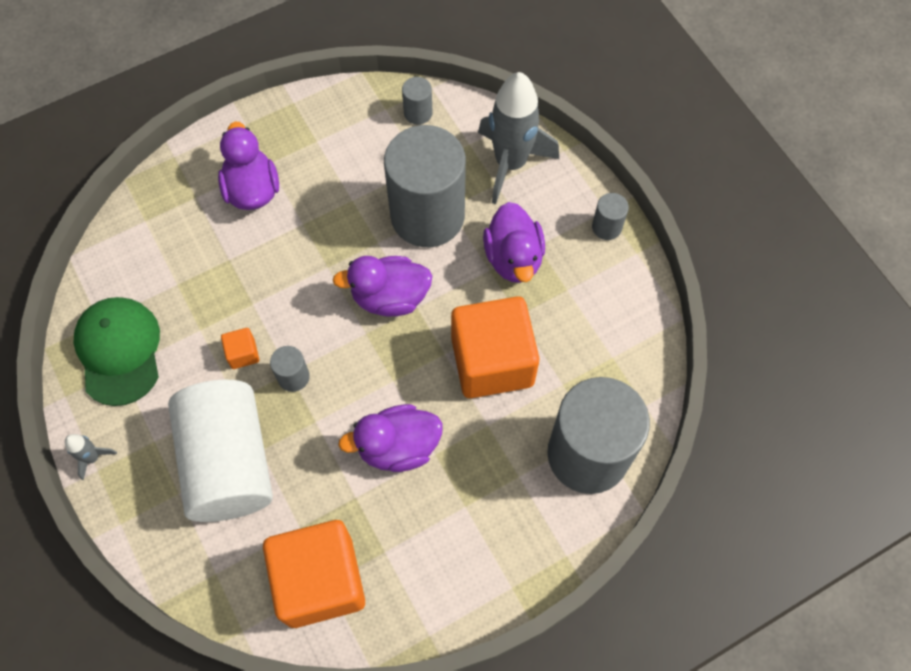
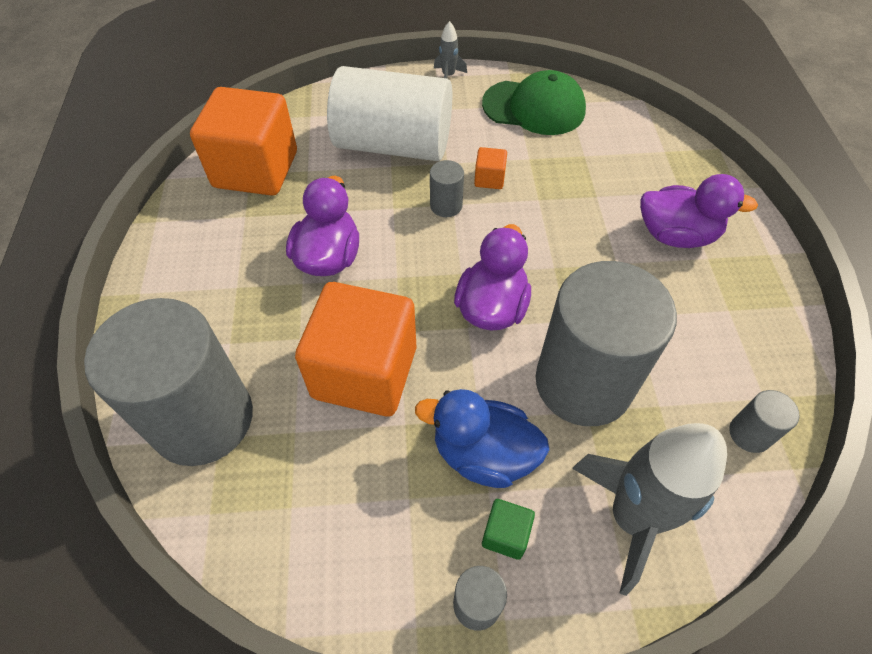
camera: 115 degrees right, 10 degrees down
(513, 258) = (483, 454): purple duck -> blue duck
(558, 226) = (505, 534): none -> green cube

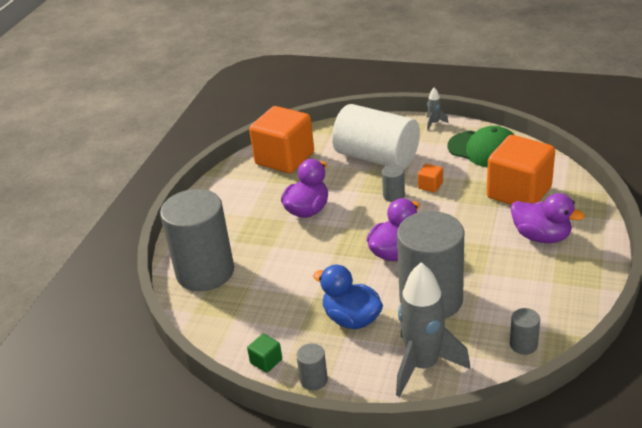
camera: 25 degrees right, 20 degrees down
(364, 372) = (302, 269): orange cube -> orange cube (519, 192)
(505, 534) = (345, 356): green cube -> green cube (266, 361)

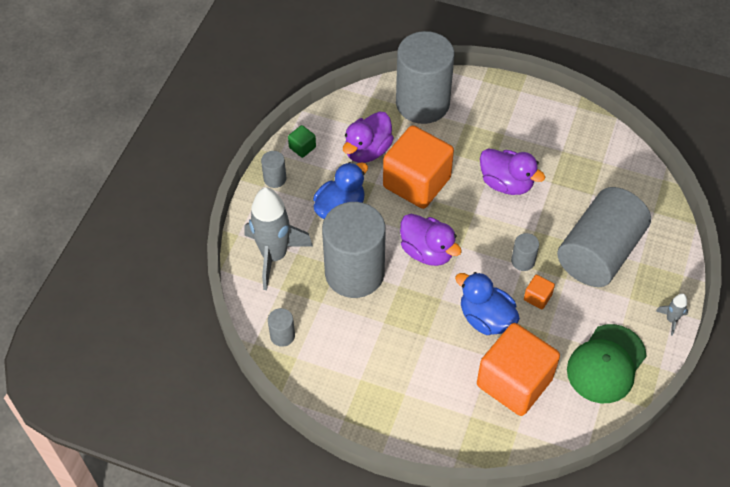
camera: 90 degrees right, 20 degrees up
(284, 158) = (605, 166): orange cube -> orange cube (417, 182)
(377, 157) = (599, 252): white cylinder -> grey cylinder
(460, 212) = (486, 318): none -> blue duck
(541, 237) = (432, 386): purple duck -> purple duck (367, 150)

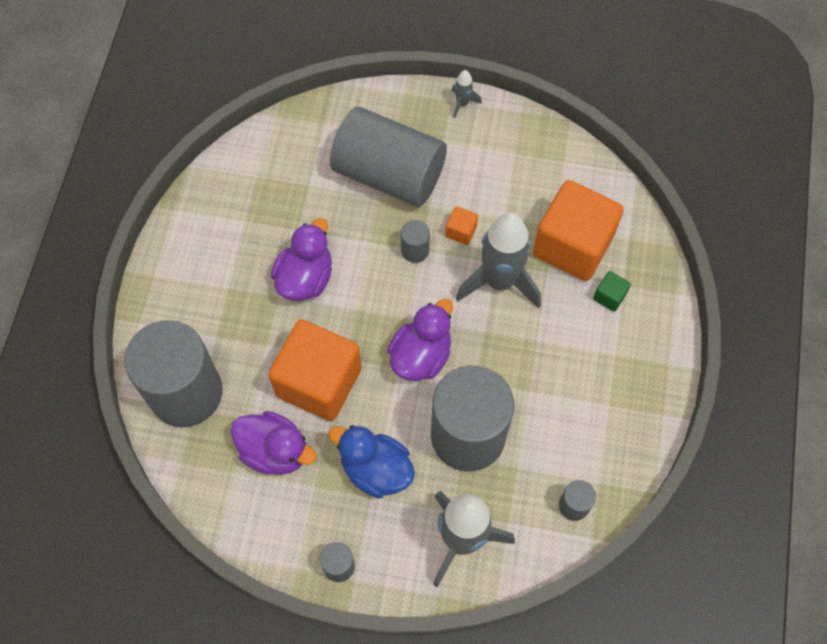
camera: 100 degrees left, 10 degrees up
(302, 147) = (280, 539): green cube -> green cube (609, 296)
(486, 318) = (499, 281): blue duck -> grey rocket
(606, 364) = (529, 160): green cap -> none

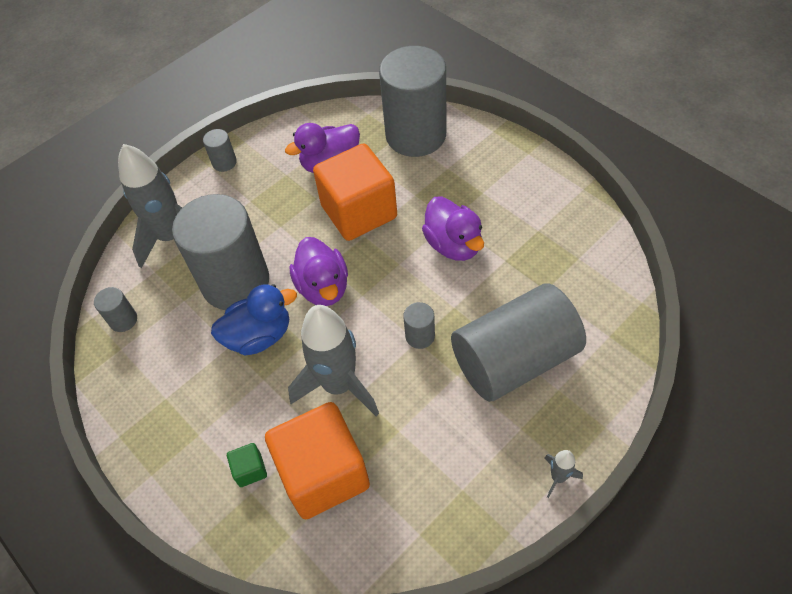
camera: 130 degrees right, 10 degrees down
(375, 469) = (265, 213): blue duck -> blue duck (259, 336)
(461, 231) = (411, 384): orange cube -> none

